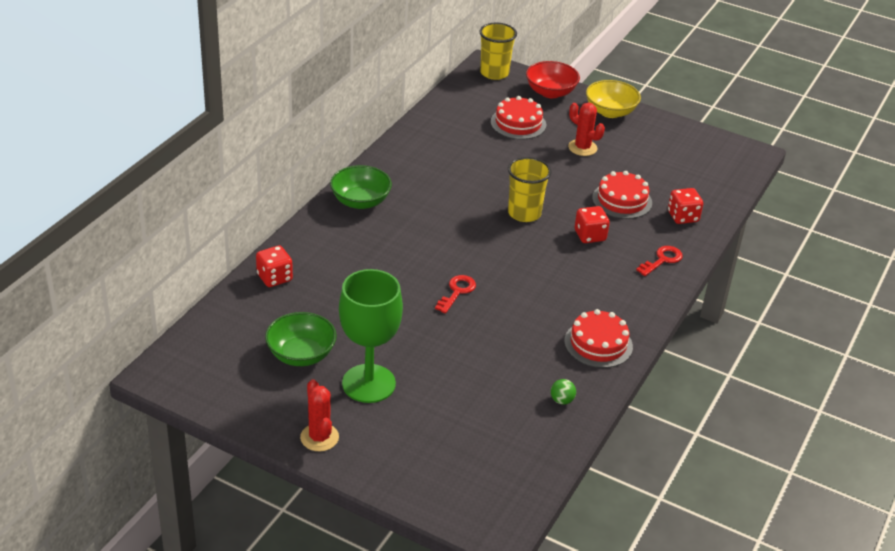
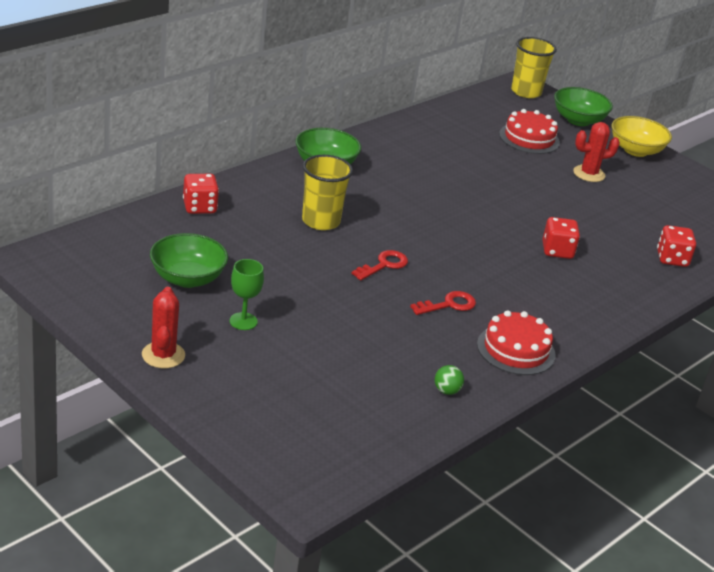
camera: 15 degrees right, 5 degrees down
(368, 383) = (243, 321): green goblet -> green goblet, size x0.47
(524, 213) = (494, 215): yellow cup -> yellow cup (321, 221)
(550, 92) = (578, 120): red bowl -> green bowl
(582, 148) = (589, 174): red cactus -> red cactus turned 75 degrees counterclockwise
(622, 200) = (609, 228): red cake -> none
(662, 260) = (629, 292): red key -> red key (449, 304)

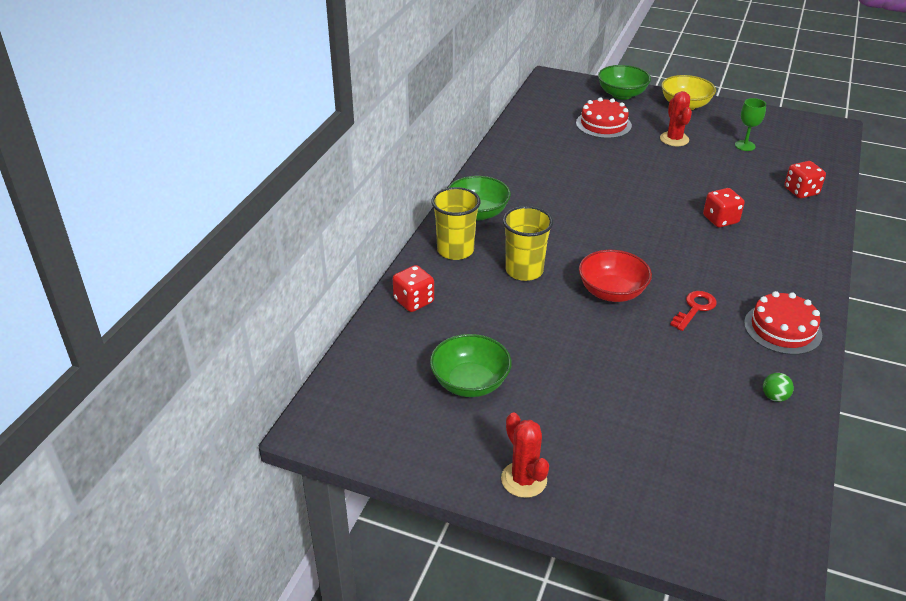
camera: 20 degrees left, 5 degrees up
(243, 321) = (556, 406): green goblet -> green goblet (745, 146)
(384, 265) = (612, 292): red key -> red bowl
(526, 92) = (562, 83): yellow cup -> yellow cup (455, 250)
(589, 174) = (674, 139): red cactus -> red cactus turned 60 degrees counterclockwise

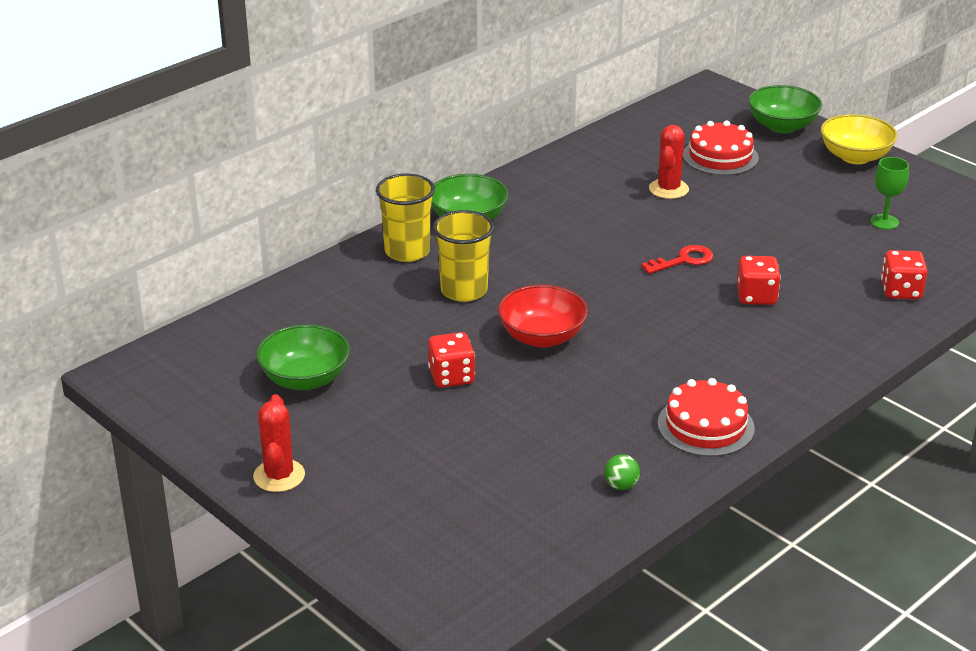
camera: 25 degrees right, 5 degrees down
(414, 301) = (317, 289): red dice -> red dice (451, 377)
(674, 139) = (795, 194): red cactus -> red cactus (668, 189)
(695, 308) = (622, 378): red key -> red key (683, 260)

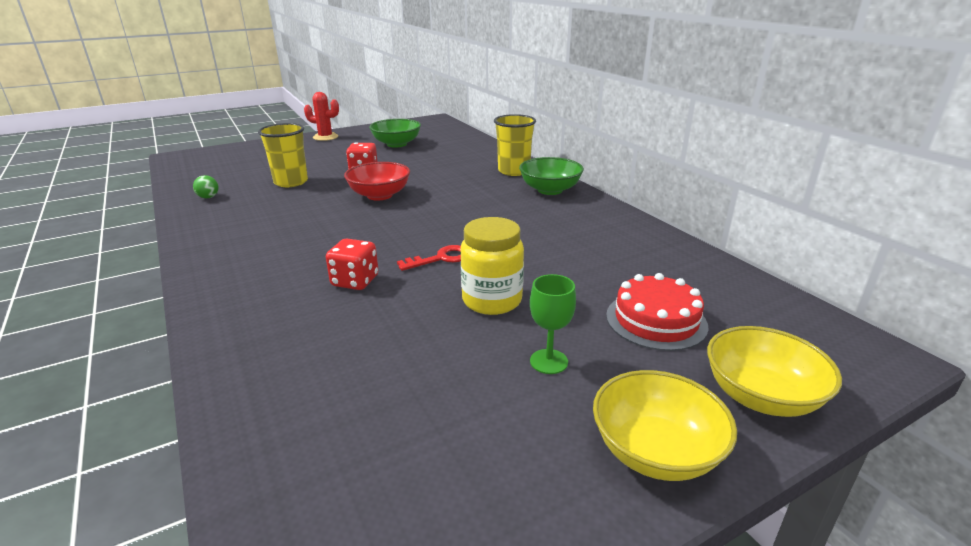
camera: 105 degrees right, 5 degrees down
(464, 290) = (454, 181): yellow cup -> yellow cup (291, 182)
(668, 189) = (579, 274): red cactus -> none
(683, 260) = (441, 258): red key -> red key turned 105 degrees counterclockwise
(705, 426) = (222, 229): red cake -> none
(740, 223) = (492, 300): none -> yellow jar
(782, 126) = (761, 396): green bowl -> yellow bowl
(884, 222) = (442, 417): green goblet -> green goblet (549, 361)
(901, 291) = (280, 377): red dice -> none

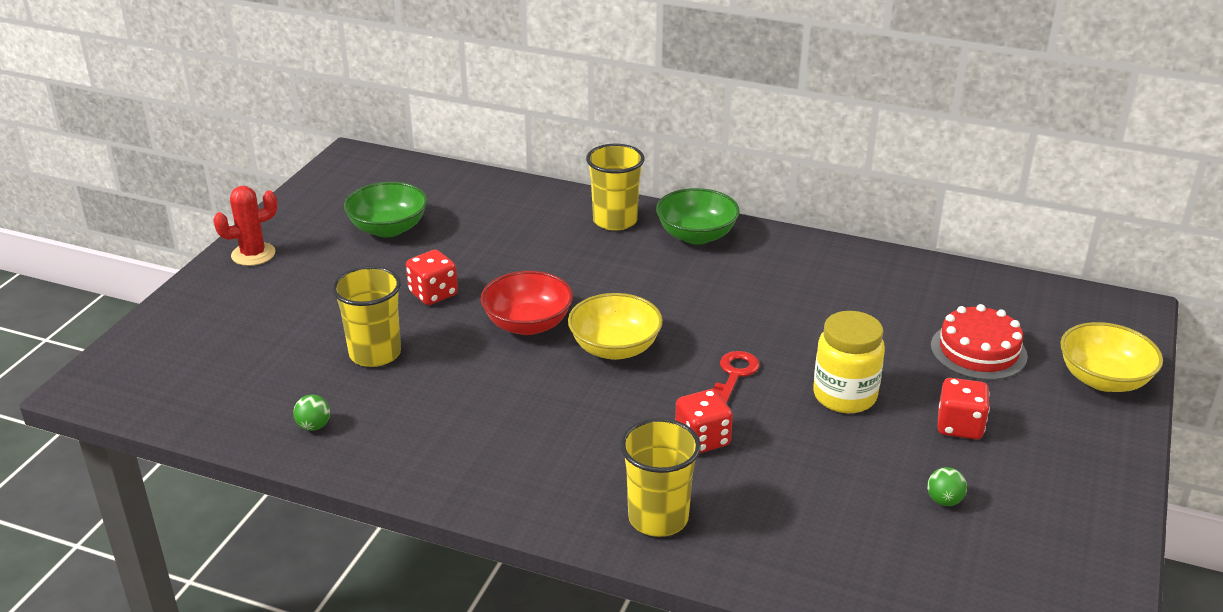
camera: 40 degrees left, 5 degrees up
(246, 307) = (658, 518): none -> yellow cup
(439, 406) = (944, 500): none -> green ball
(549, 361) = (959, 426): green goblet -> red dice
(655, 451) = (1095, 452): yellow bowl -> yellow bowl (615, 348)

